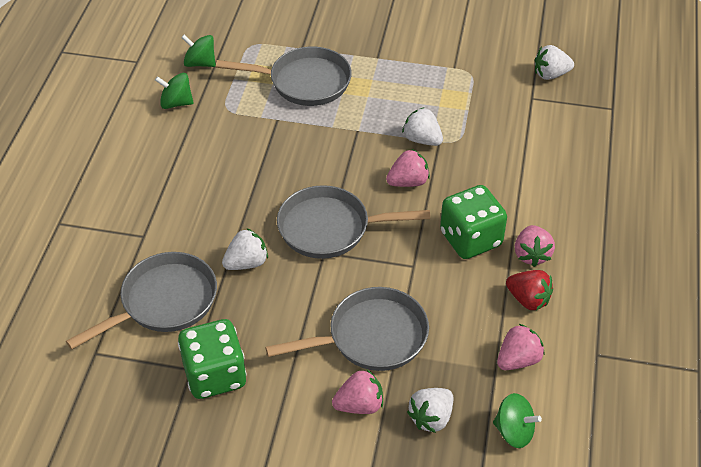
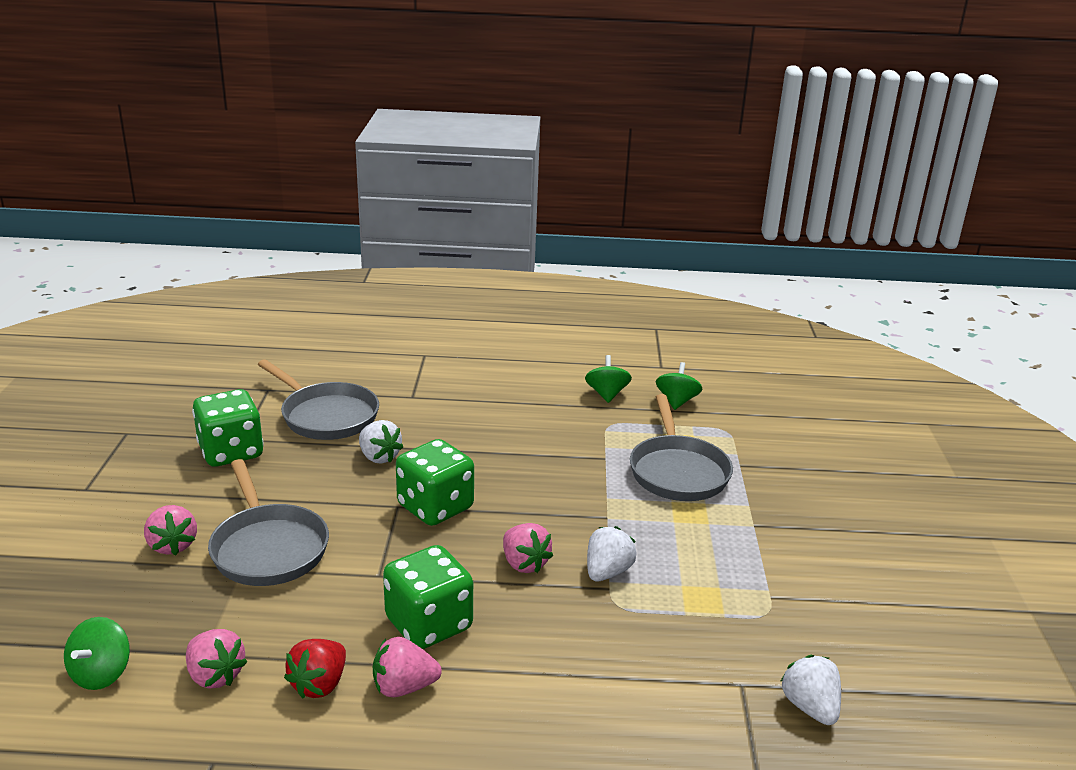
camera: 80 degrees right, 20 degrees down
(330, 228) = (435, 507): grey pan -> green dice
(431, 418) = (141, 600): white strawberry -> none

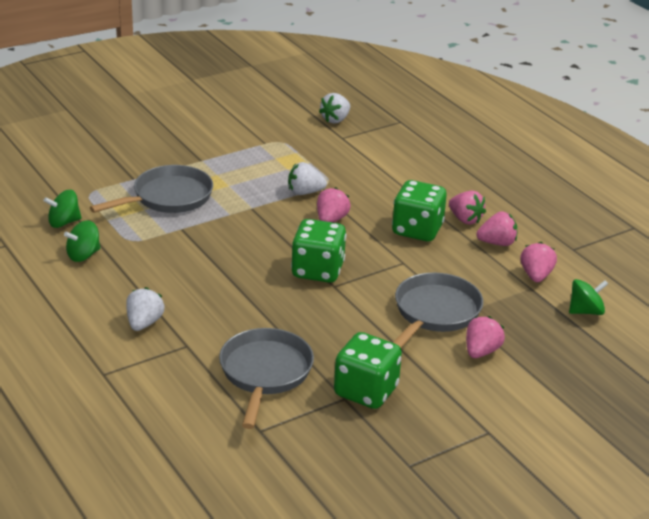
camera: 125 degrees left, 5 degrees up
(319, 684) = (497, 243): red strawberry -> pink strawberry
(379, 457) = (290, 319): white strawberry -> white strawberry (144, 323)

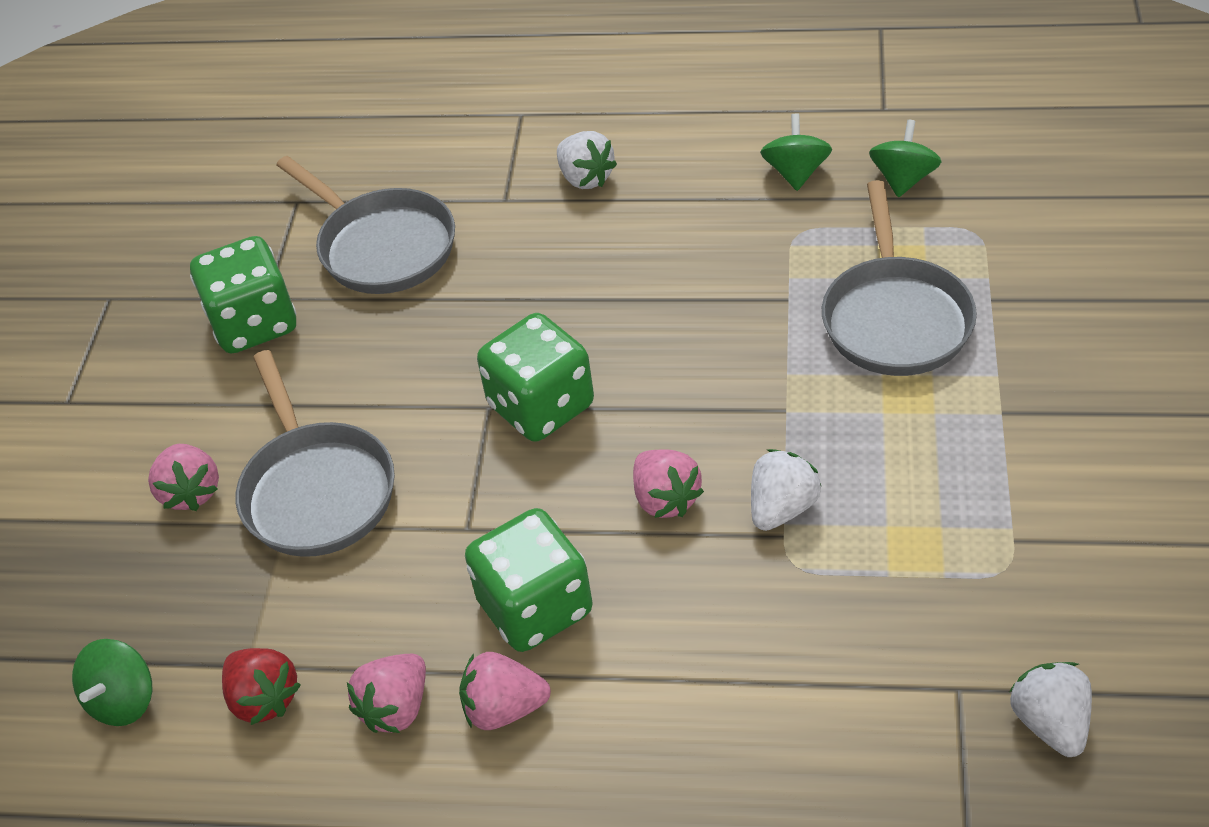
camera: 135 degrees right, 15 degrees up
(536, 275) = (264, 698): pink strawberry -> red strawberry

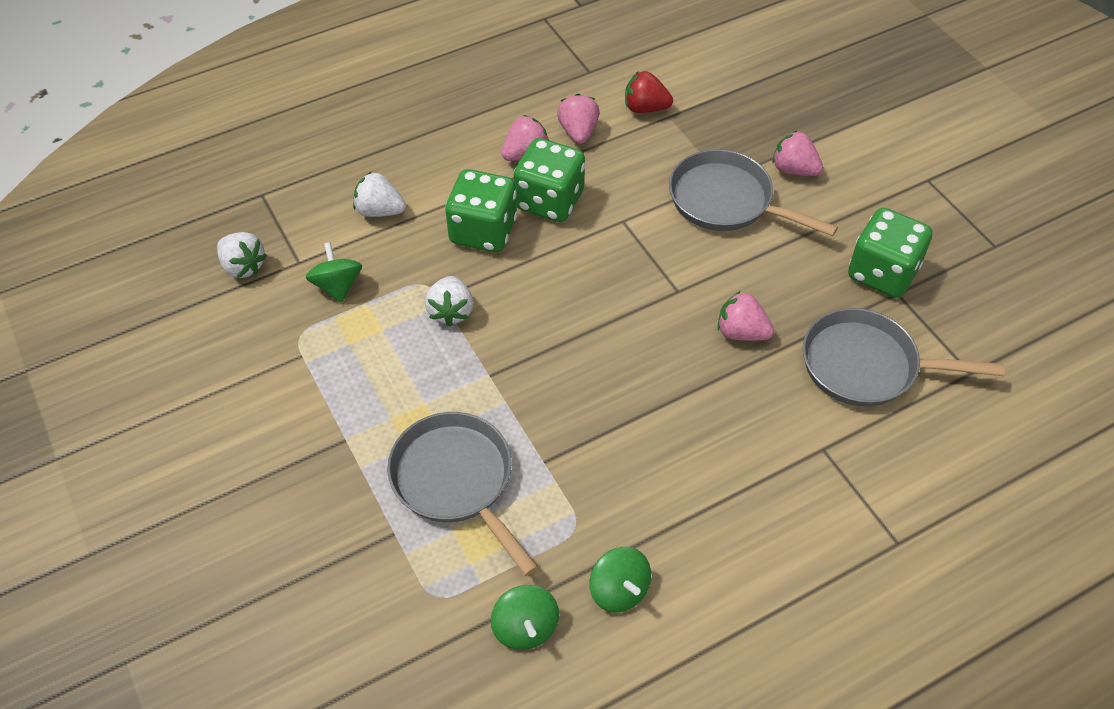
camera: 140 degrees right, 5 degrees up
(123, 700) = (710, 79): green spinning top -> green spinning top (337, 286)
(541, 406) = (645, 305): green dice -> green dice (483, 231)
(585, 178) = (782, 500): white strawberry -> white strawberry (379, 211)
(665, 499) = (523, 286): pink strawberry -> pink strawberry (741, 332)

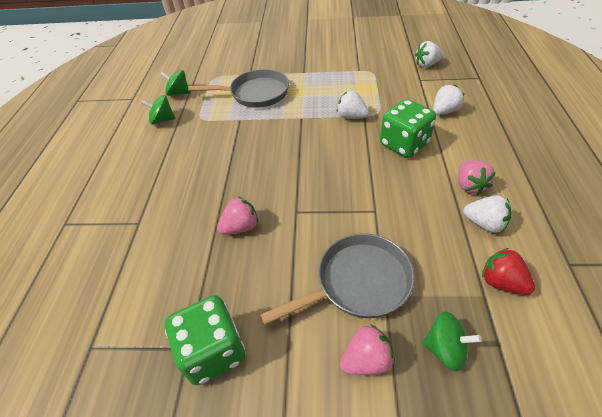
camera: 125 degrees right, 5 degrees down
(337, 286) = (395, 87): green spinning top -> green spinning top (445, 349)
(549, 201) = (415, 181): green dice -> none
(578, 132) = (484, 224): pink strawberry -> white strawberry
(645, 108) = (501, 282): red strawberry -> red strawberry turned 90 degrees counterclockwise
(866, 366) = (158, 281): grey pan -> none

